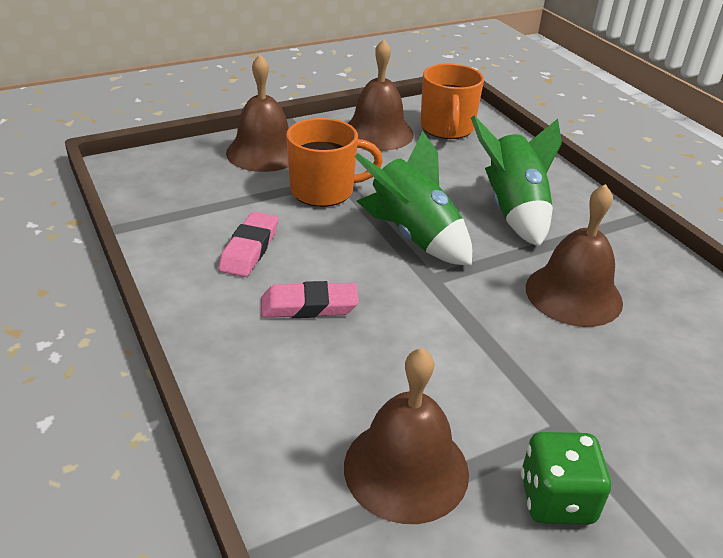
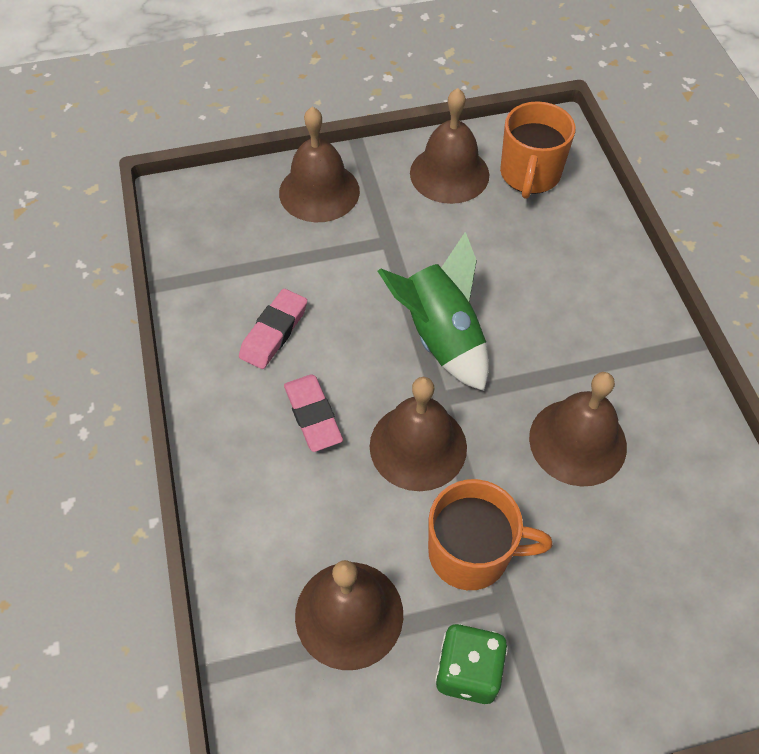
camera: 15 degrees right, 20 degrees up
(309, 306) = (313, 415): pink eraser -> pink eraser turned 60 degrees clockwise
(324, 191) = (367, 259): orange mug -> orange mug (471, 553)
(424, 316) = (418, 446): none -> brown bell
(513, 210) = (559, 314): green rocket -> none

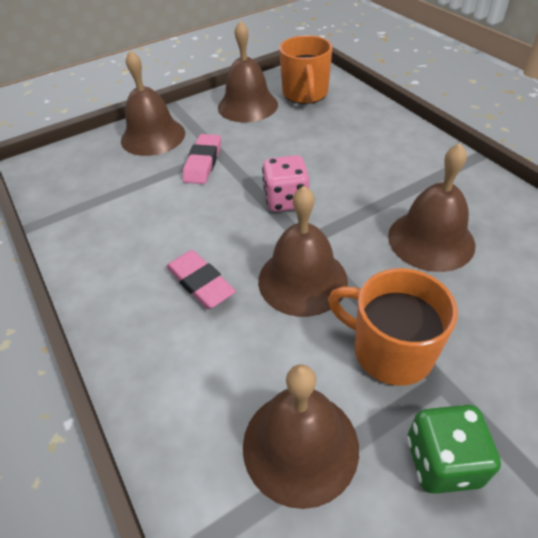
camera: 15 degrees left, 10 degrees down
(274, 332) = (145, 232): pink eraser -> pink eraser (203, 163)
(440, 337) = (286, 200): green rocket -> pink dice
(471, 553) = (390, 350): orange mug -> orange mug turned 135 degrees counterclockwise

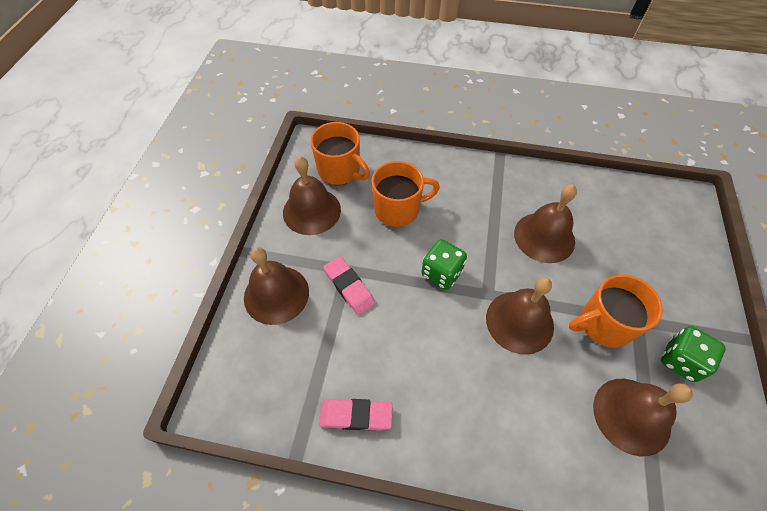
camera: 50 degrees left, 10 degrees up
(200, 283) = (472, 378): pink eraser -> pink eraser (356, 416)
(286, 200) = (441, 273): pink dice -> green dice
(315, 140) = (398, 209): none -> orange mug

